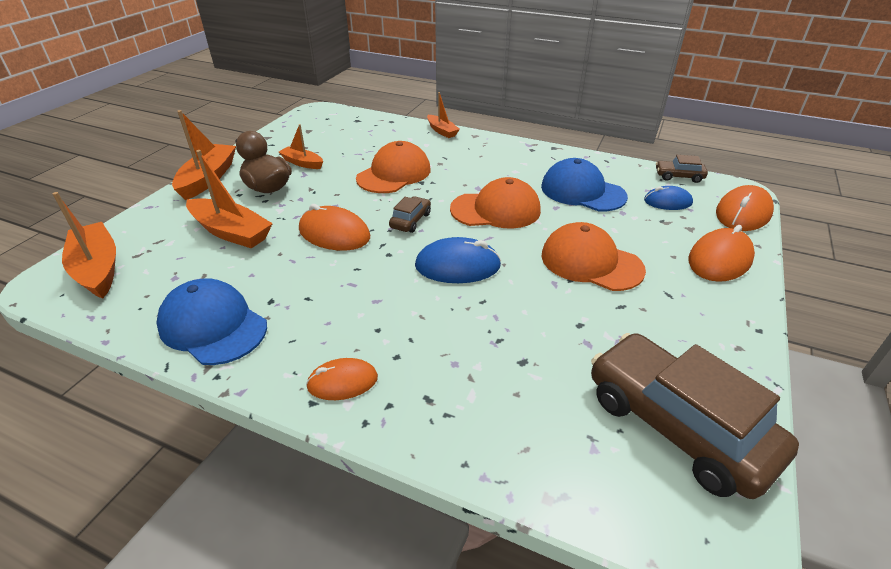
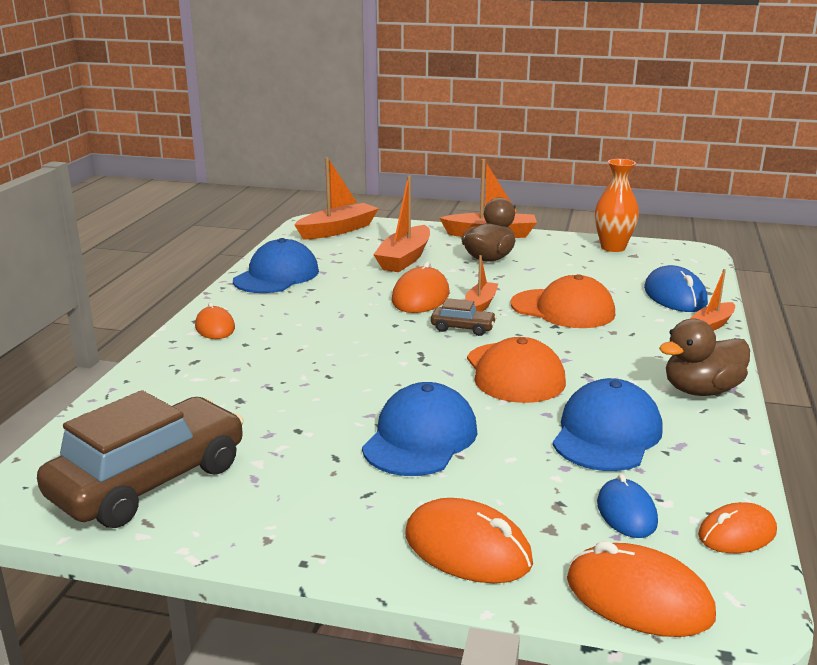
camera: 80 degrees right, 15 degrees down
(287, 134) = (613, 248): none -> orange vase
(302, 163) = (552, 264): orange boat -> orange boat (480, 304)
(457, 266) = (385, 359): blue mouse -> blue mouse (675, 296)
(530, 153) = (701, 390): none -> brown duck
(591, 262) = (420, 438): orange cap -> blue cap
(679, 176) = (737, 534): brown car -> orange mouse

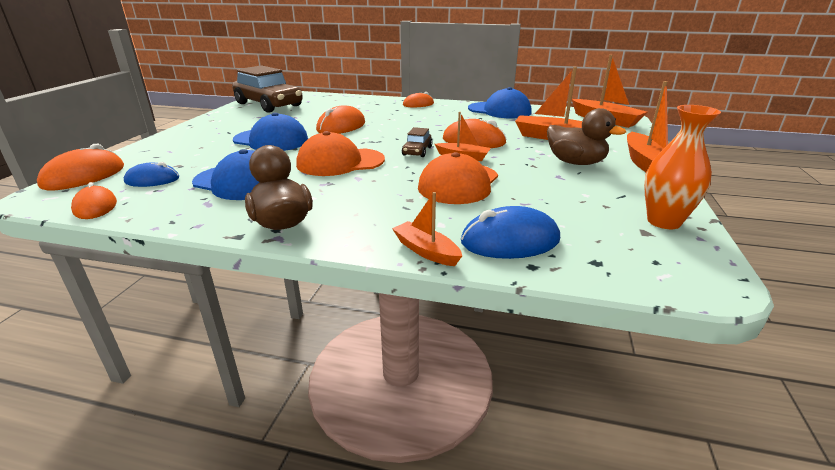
camera: 90 degrees right, 5 degrees up
(467, 549) = (165, 147): orange mouse -> orange mouse (341, 126)

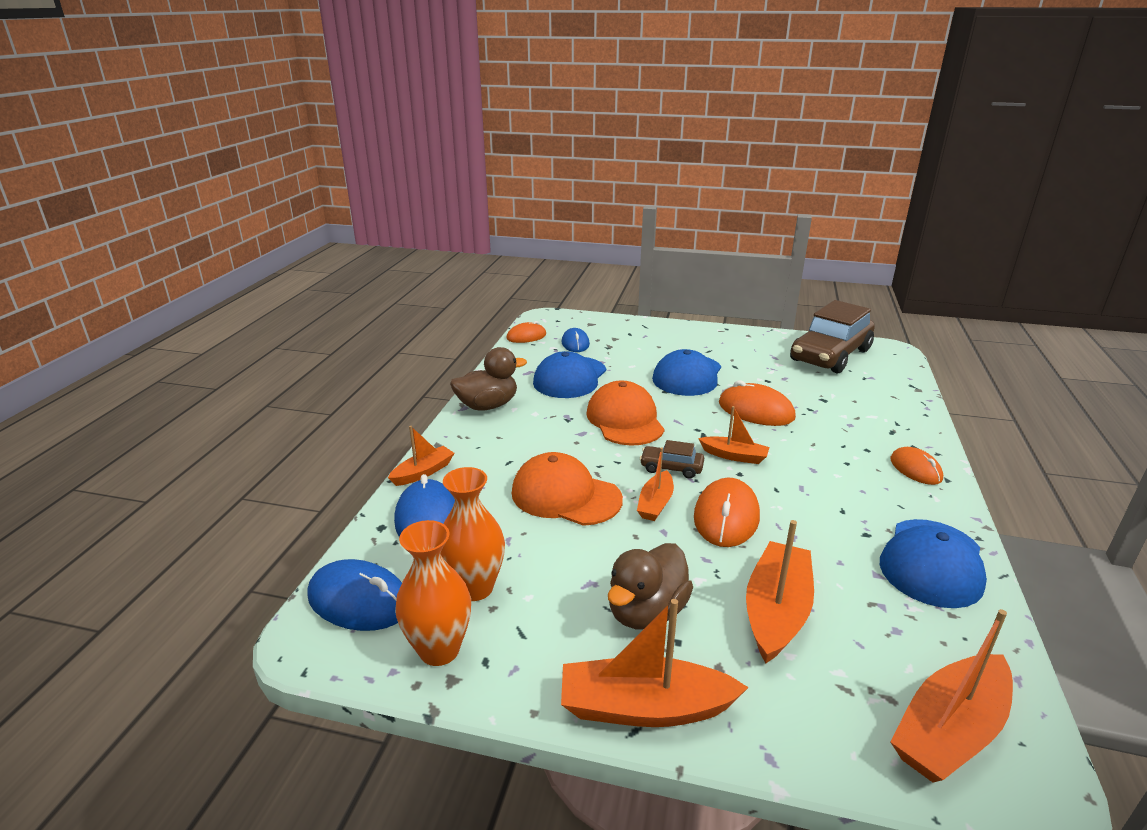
camera: 90 degrees right, 0 degrees up
(84, 176) = (583, 319): orange mouse -> none
(402, 135) = (734, 456): none -> orange boat
(590, 213) = (475, 588): none -> orange vase
(643, 263) = (359, 601): none -> blue mouse

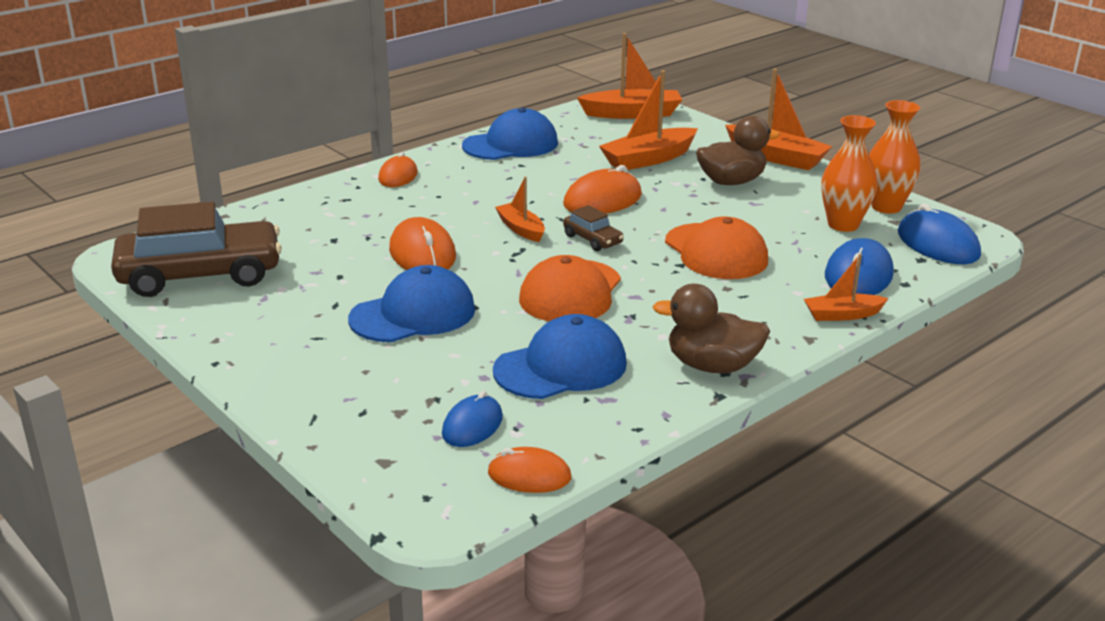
camera: 145 degrees left, 0 degrees up
(655, 504) = (645, 223): orange boat -> none

